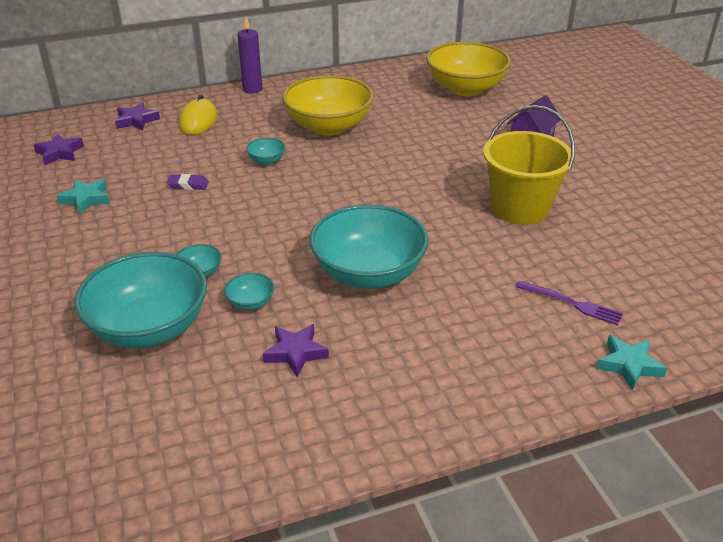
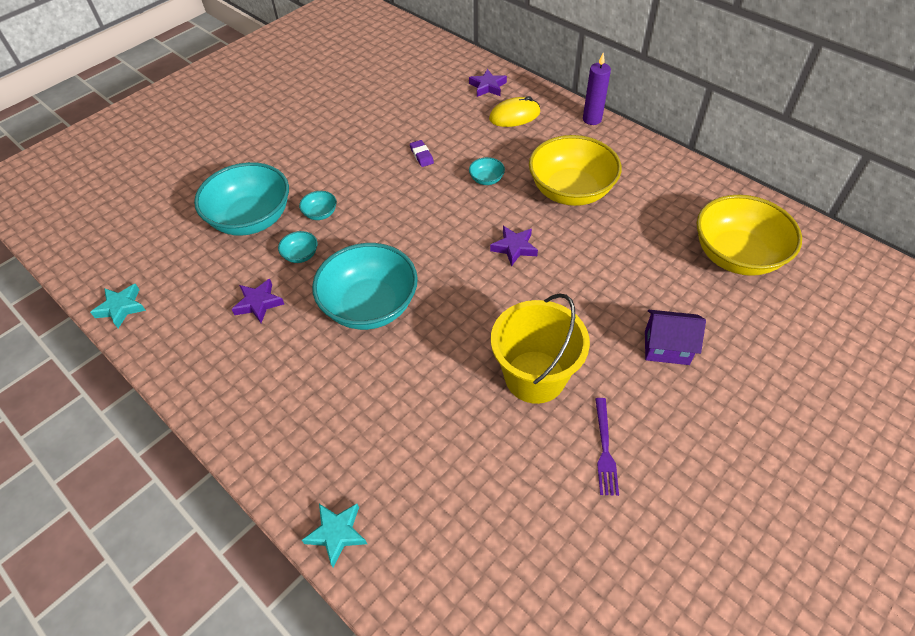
camera: 65 degrees right, 15 degrees up
(60, 153) = (417, 77): purple star -> purple star (514, 248)
(86, 199) = (370, 119): turquoise star -> turquoise star (121, 308)
(572, 303) = (404, 464): purple fork -> purple fork (604, 449)

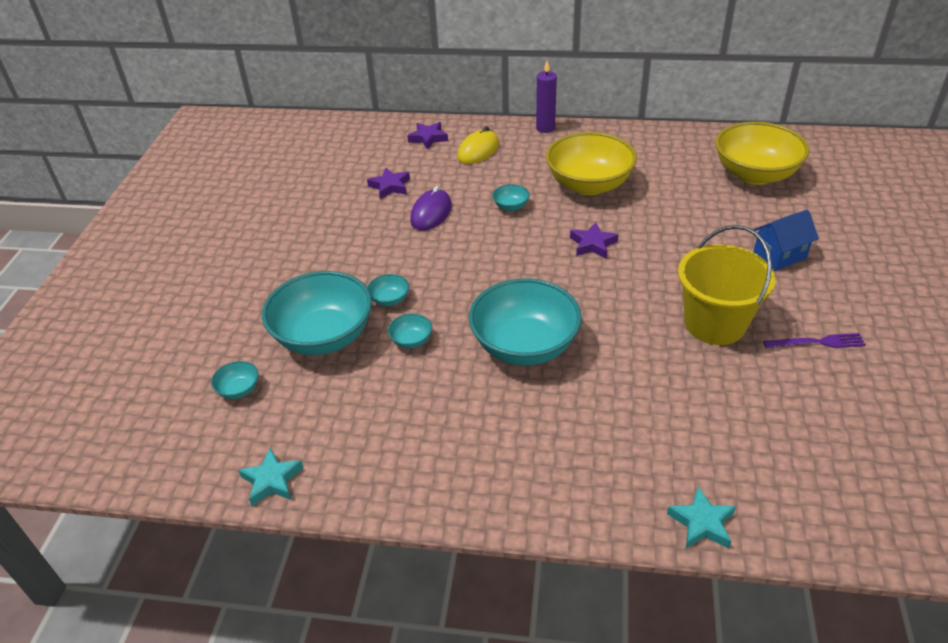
camera: 35 degrees left, 10 degrees down
(167, 230) = (239, 390): none -> turquoise bowl
(259, 303) = (417, 398): purple star -> purple star (390, 186)
(421, 155) = (431, 213): purple eraser -> purple mouse
(604, 449) = (817, 342): purple fork -> purple fork turned 60 degrees counterclockwise
(666, 347) = (779, 255): purple house -> blue house

